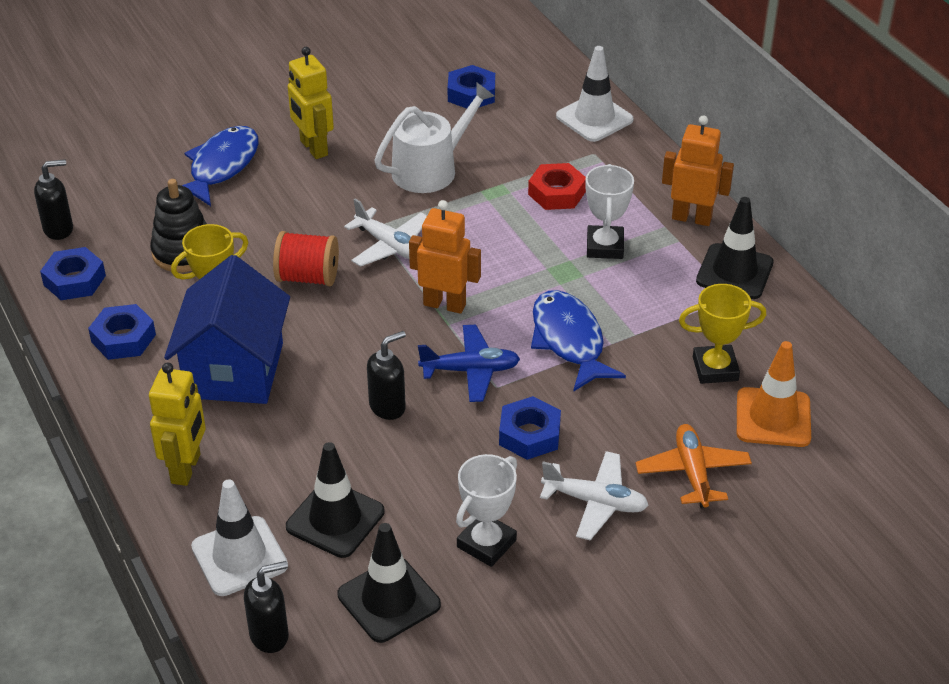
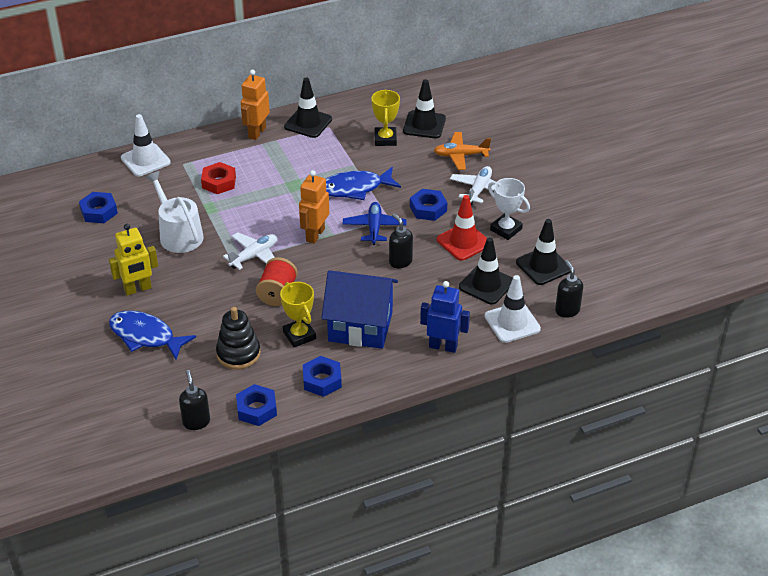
camera: 85 degrees left, 0 degrees up
(186, 468) = (443, 346): yellow robot -> blue robot
(445, 485) = (463, 242): none -> red traffic cone
(605, 246) = (275, 168): white trophy -> none
(773, 418) = (424, 125): orange traffic cone -> black traffic cone

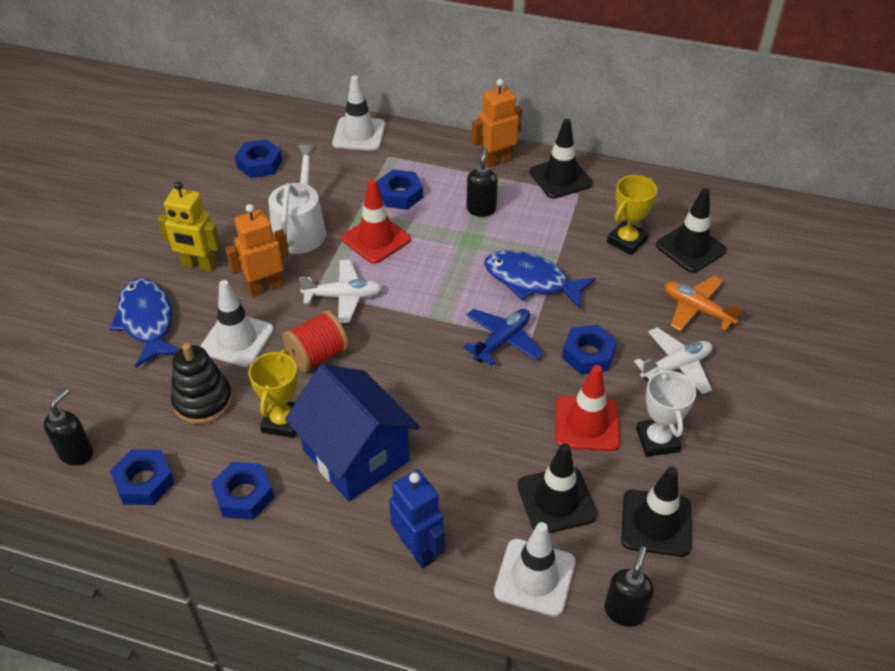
camera: 40 degrees right, 5 degrees up
(217, 313) = (237, 339): none -> white traffic cone
(219, 182) = (400, 194): red nut -> blue nut
(235, 215) = (376, 239): none -> red traffic cone
(315, 235) = (429, 310): orange robot -> orange robot (265, 287)
(400, 261) = (486, 402): black soap dispenser -> black soap dispenser (481, 209)

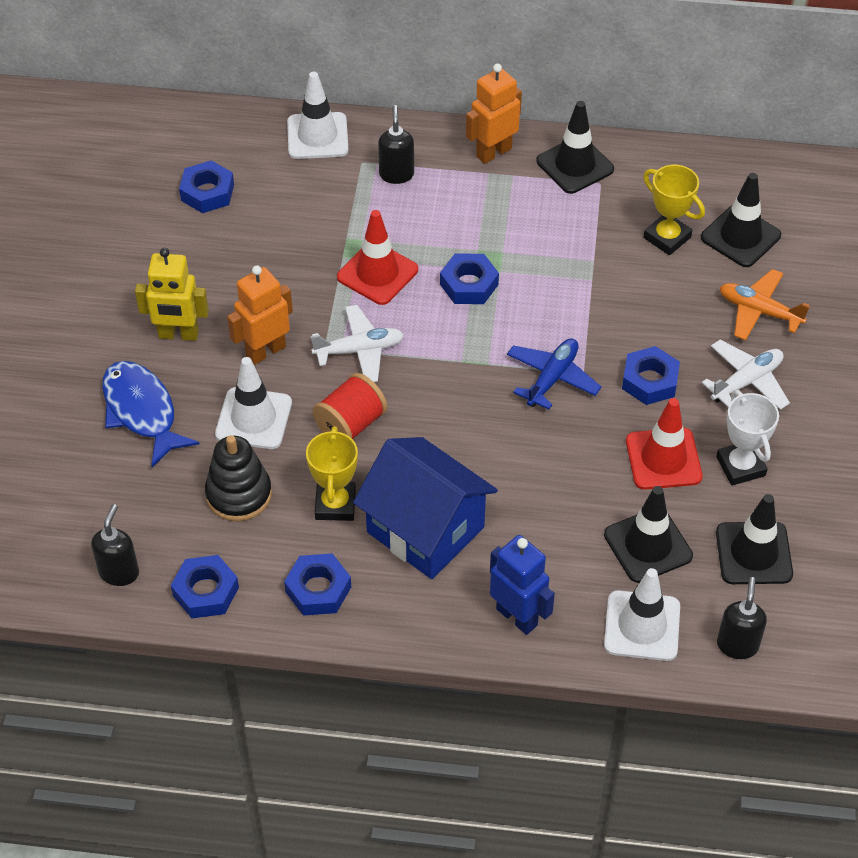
camera: 10 degrees left, 5 degrees up
(300, 229) = (284, 272): white watering can -> none
(400, 194) = (390, 212): blue nut -> blue nut (469, 284)
(481, 209) = (490, 218): black soap dispenser -> black soap dispenser (396, 174)
(531, 281) = (568, 302): blue fish -> none
(626, 241) = (667, 237): yellow trophy -> yellow trophy turned 75 degrees counterclockwise

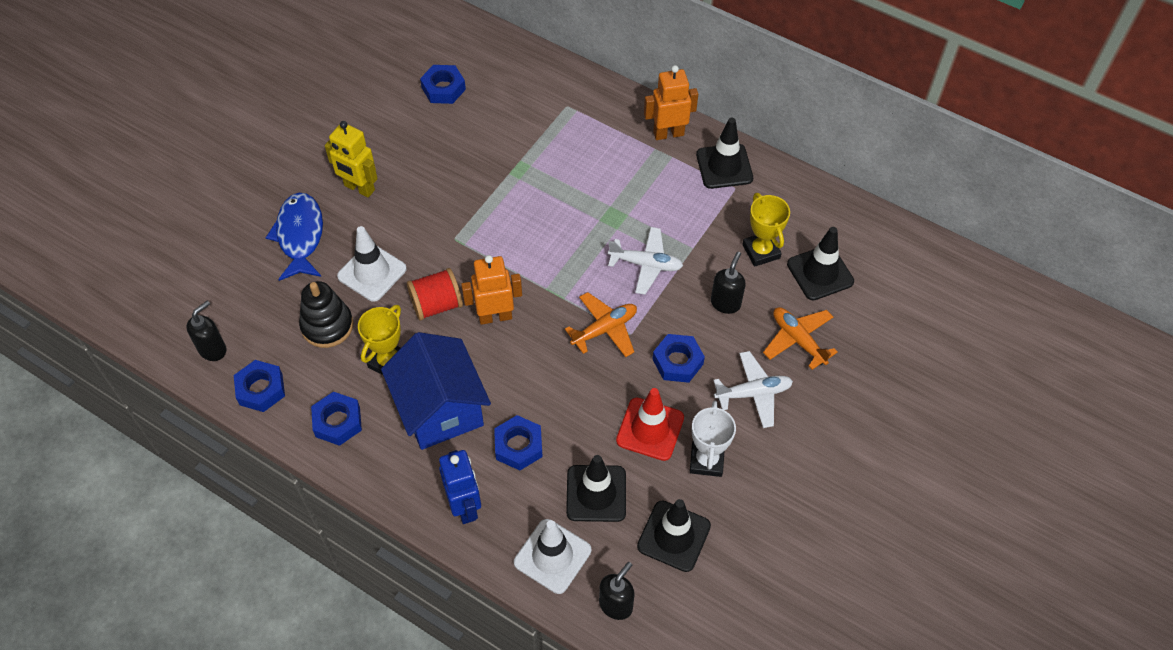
camera: 25 degrees right, 5 degrees up
(265, 351) = (411, 224): orange robot -> orange robot (495, 316)
(317, 136) = (546, 74): white traffic cone -> none
(359, 350) = (477, 250): white plane -> white plane (646, 264)
(377, 273) = (526, 196): red traffic cone -> none
(396, 174) = (586, 124): black soap dispenser -> black soap dispenser (725, 303)
(469, 284) = (587, 230): blue nut -> blue nut (518, 446)
(552, 378) = (605, 329): blue plane -> orange plane

